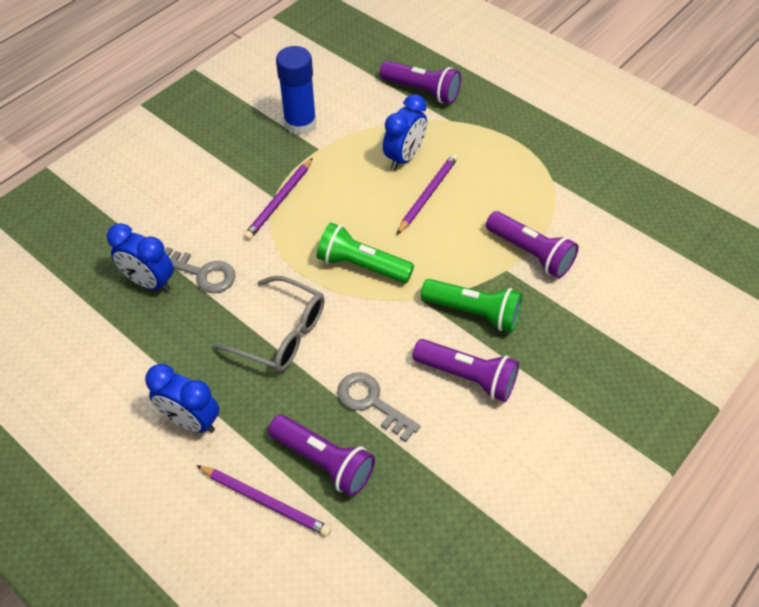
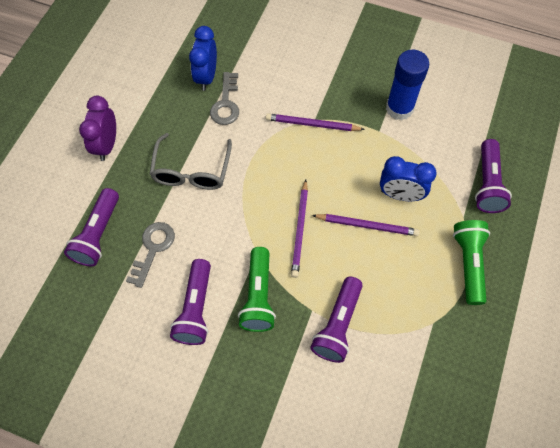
camera: 70 degrees right, 10 degrees up
(191, 421) = (107, 145): blue clock -> purple clock
(265, 501) = (60, 210): purple pencil -> purple pencil (300, 230)
(362, 266) = (273, 201): green flashlight -> green flashlight (468, 264)

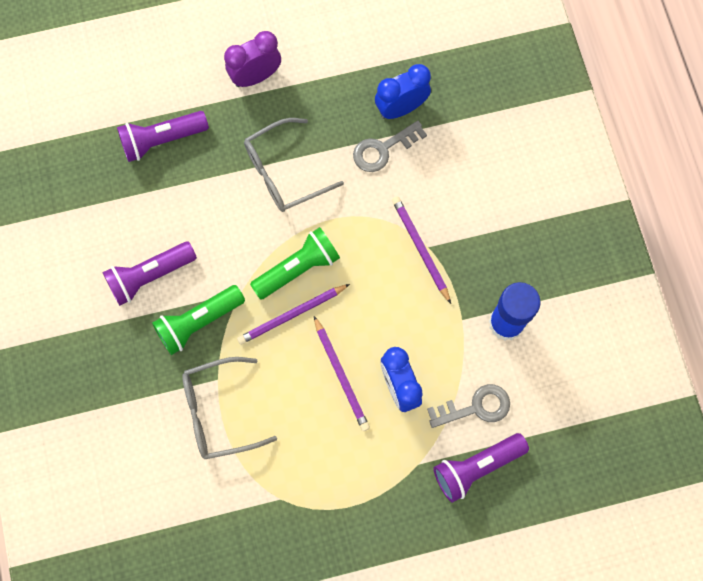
camera: 55 degrees right, 10 degrees up
(153, 249) = (181, 197): grey key -> grey key (476, 407)
(338, 325) = (218, 412): purple flashlight -> grey glasses
(468, 264) = (367, 498): green flashlight -> green flashlight (298, 268)

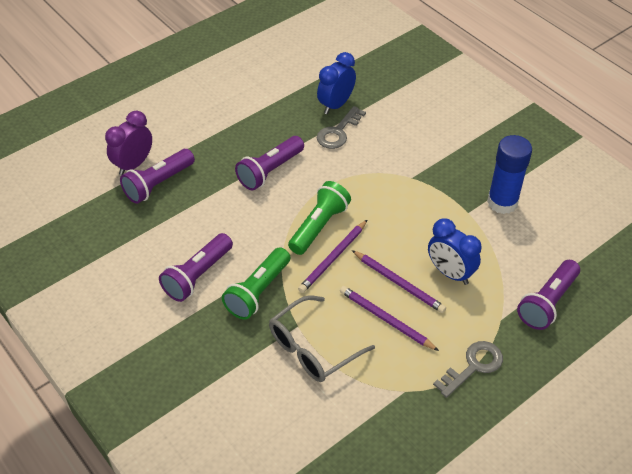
camera: 25 degrees left, 25 degrees down
(256, 76) = (213, 122): purple clock -> purple clock (133, 164)
(283, 172) = (270, 171): grey glasses -> purple flashlight
(420, 249) = (406, 180): purple pencil -> purple pencil (386, 319)
(476, 407) = (518, 263): grey key -> grey key (473, 366)

